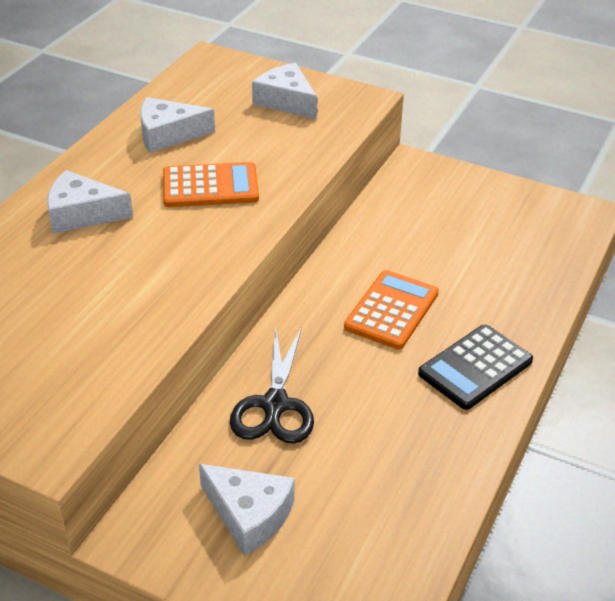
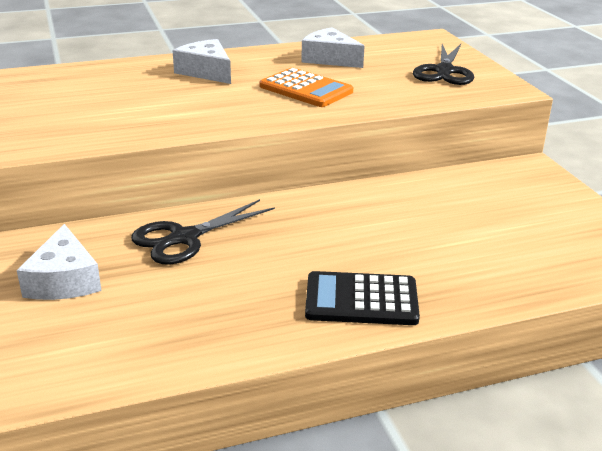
camera: 45 degrees right, 10 degrees down
(286, 101) = (444, 71): white cheese -> black scissors
(391, 310) = (358, 234): orange calculator -> none

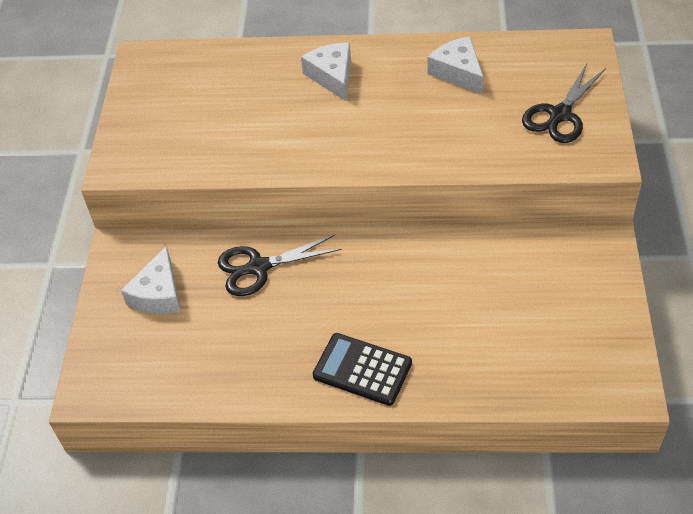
camera: 25 degrees right, 20 degrees up
(306, 89) = (409, 122): orange calculator -> none

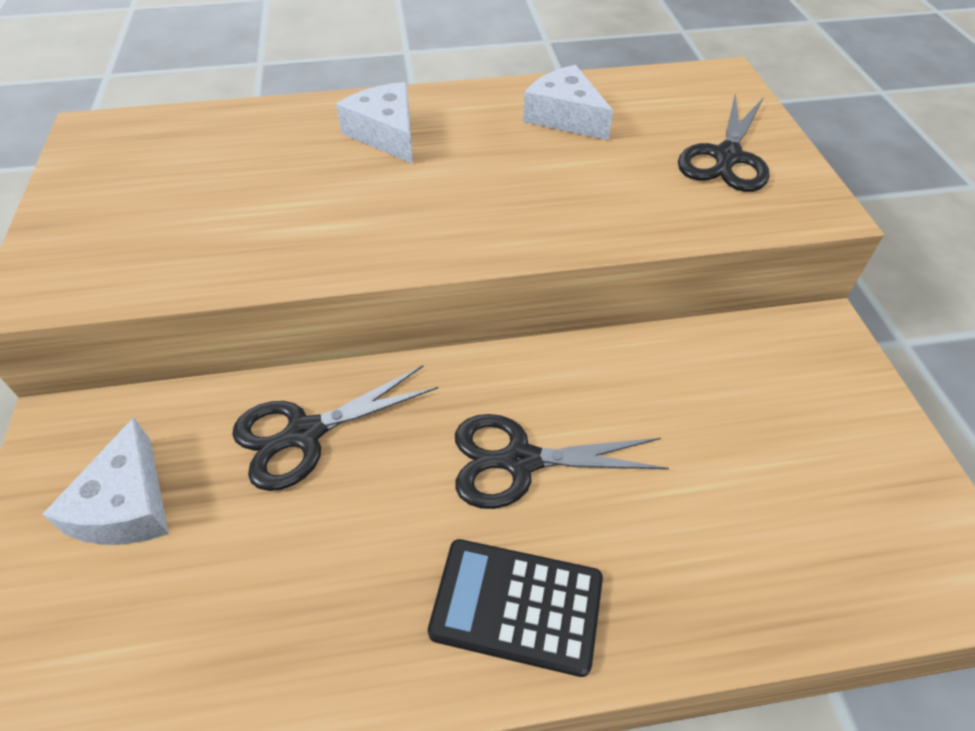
camera: 15 degrees left, 0 degrees up
(382, 297) = (520, 461): none -> black scissors

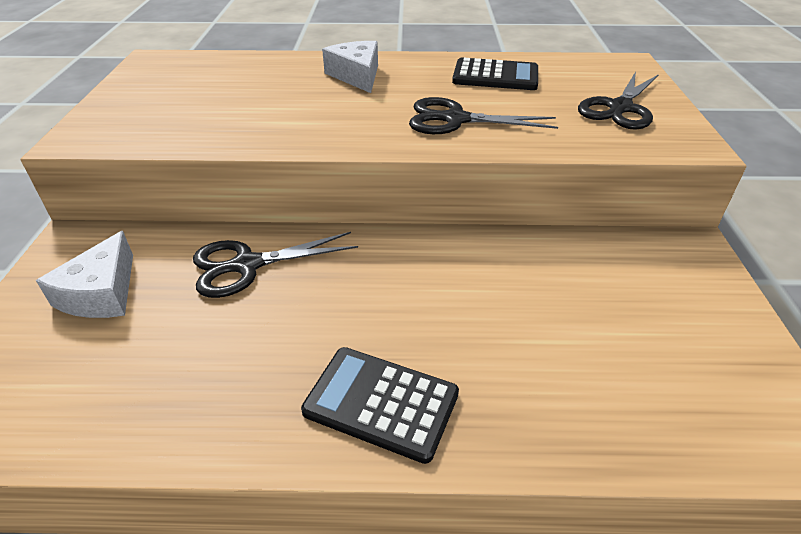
camera: 10 degrees right, 10 degrees down
(520, 461) = (411, 303): black scissors -> black scissors (455, 119)
(565, 117) = (495, 76): white cheese -> black calculator

